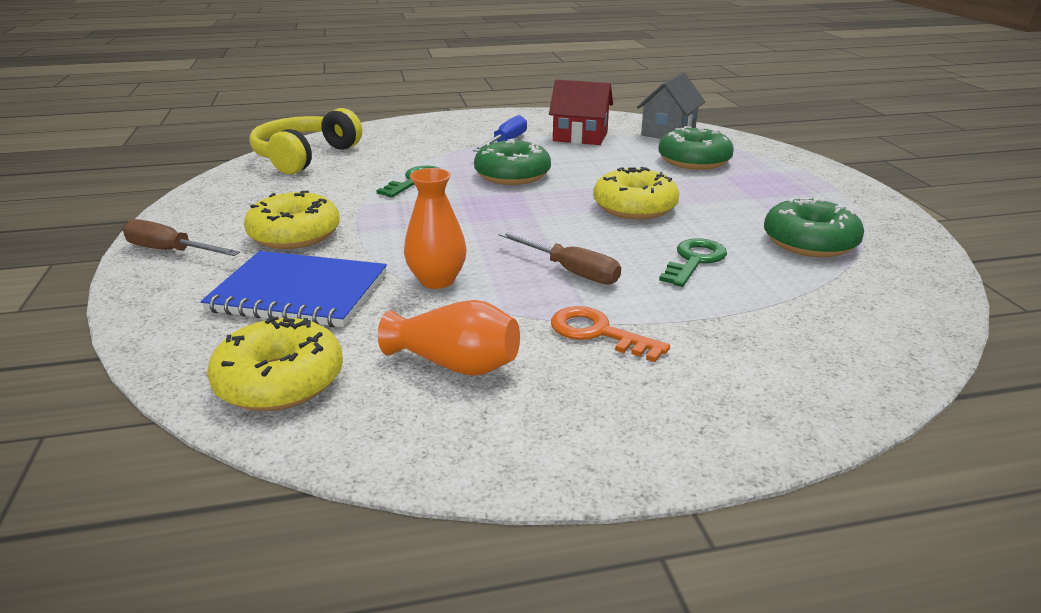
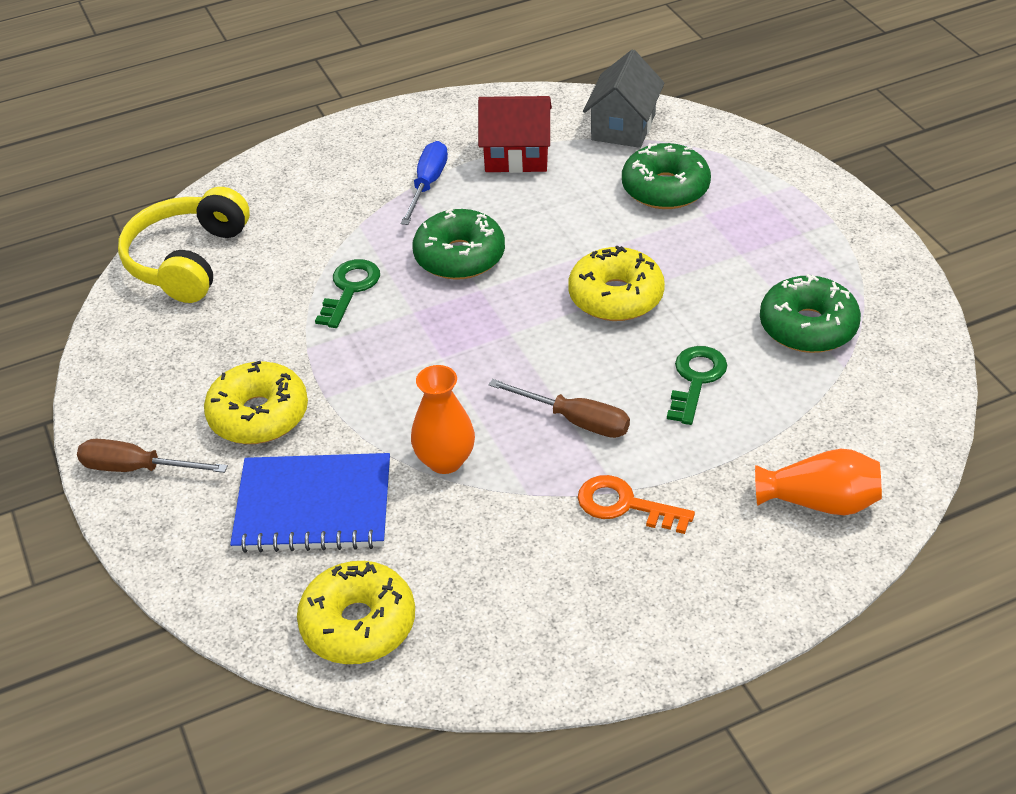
camera: 10 degrees left, 15 degrees up
(456, 364) = (508, 571): orange vase -> orange vase (820, 502)

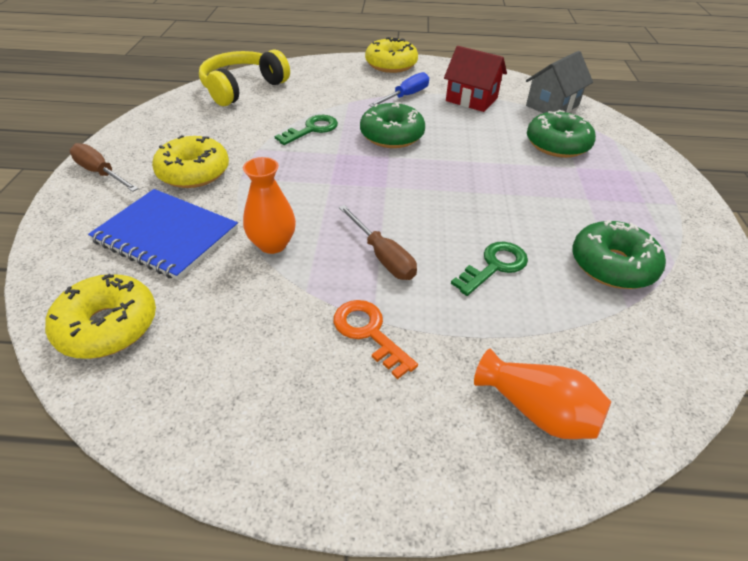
camera: 25 degrees right, 0 degrees up
(616, 296) = (475, 192): yellow donut -> yellow donut (391, 64)

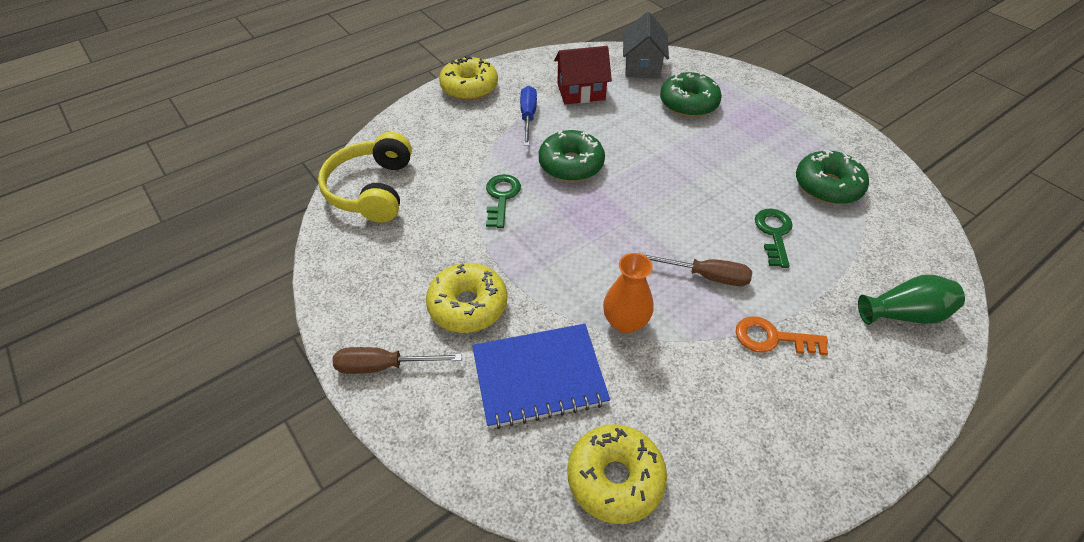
camera: 40 degrees left, 5 degrees up
(537, 410) = (904, 314): orange vase -> green vase

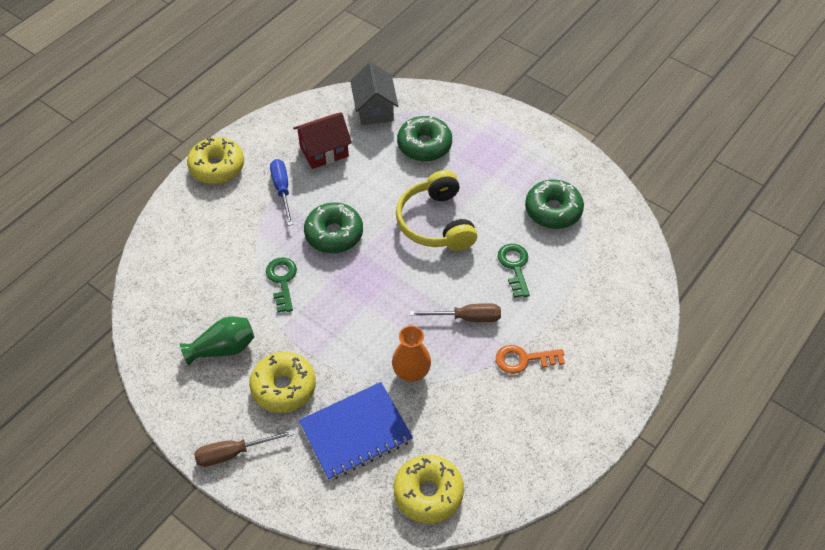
camera: 15 degrees left, 5 degrees up
(372, 190) = (164, 298): yellow headphones -> yellow headphones (436, 222)
(904, 314) = (618, 316): green vase -> green vase (223, 348)

